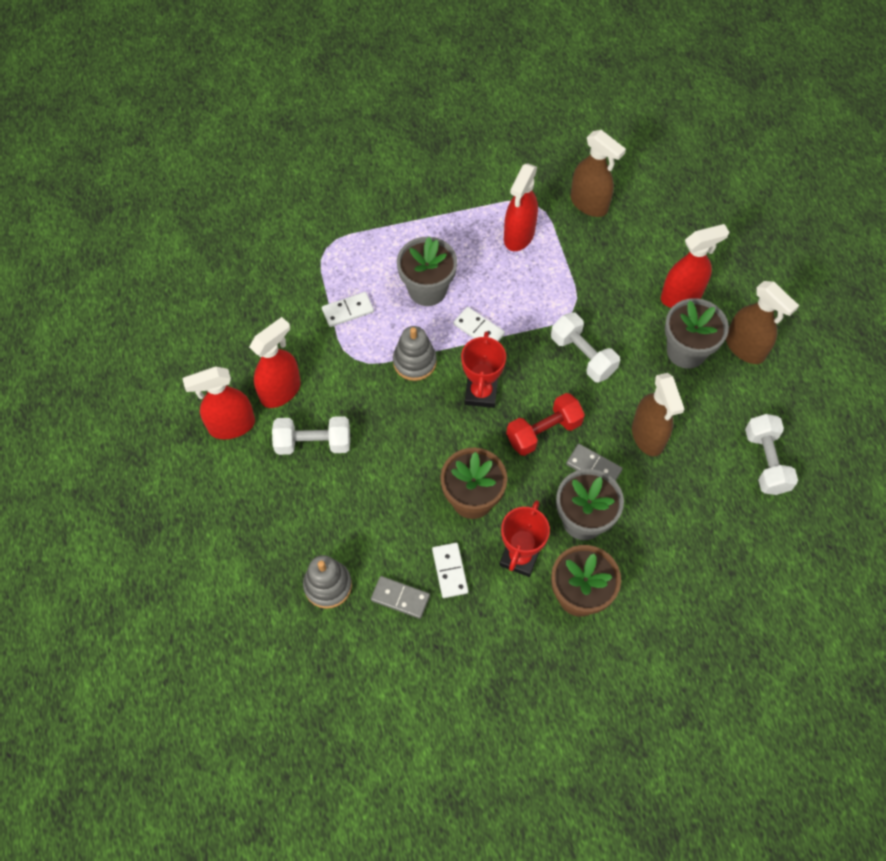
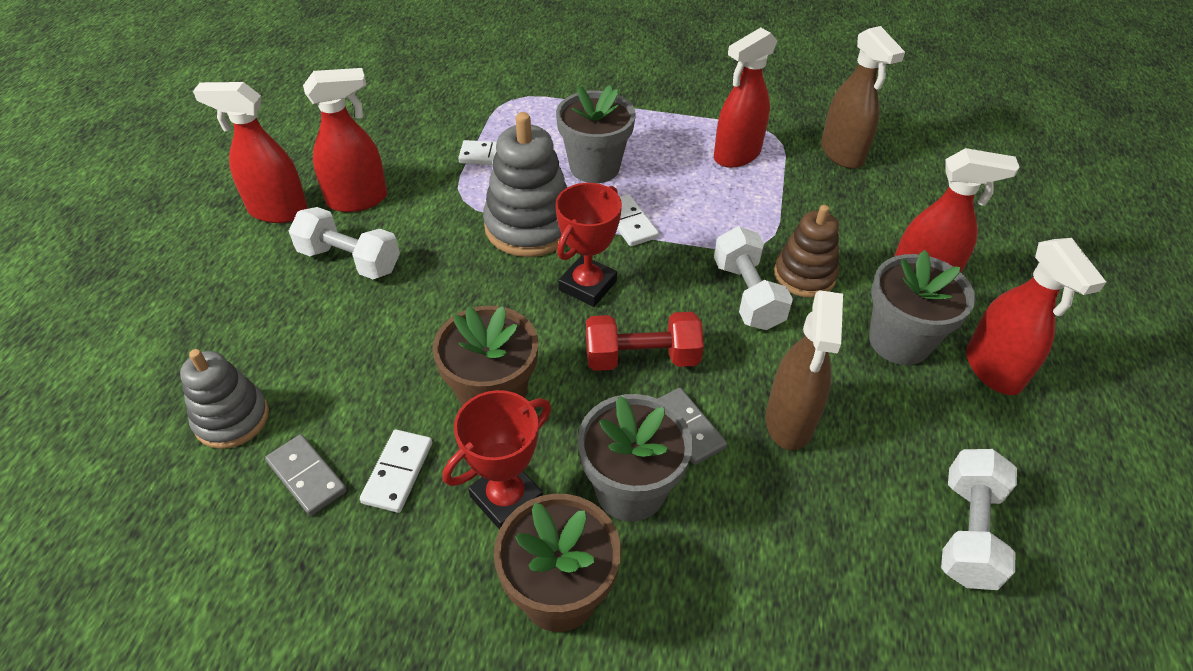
camera: 25 degrees right, 15 degrees down
(414, 362) = (529, 226): grey stacking toy -> grey stacking toy, size x1.54
(610, 324) = (804, 275): none -> brown stacking toy
(745, 348) = (993, 370): brown spray bottle -> red spray bottle

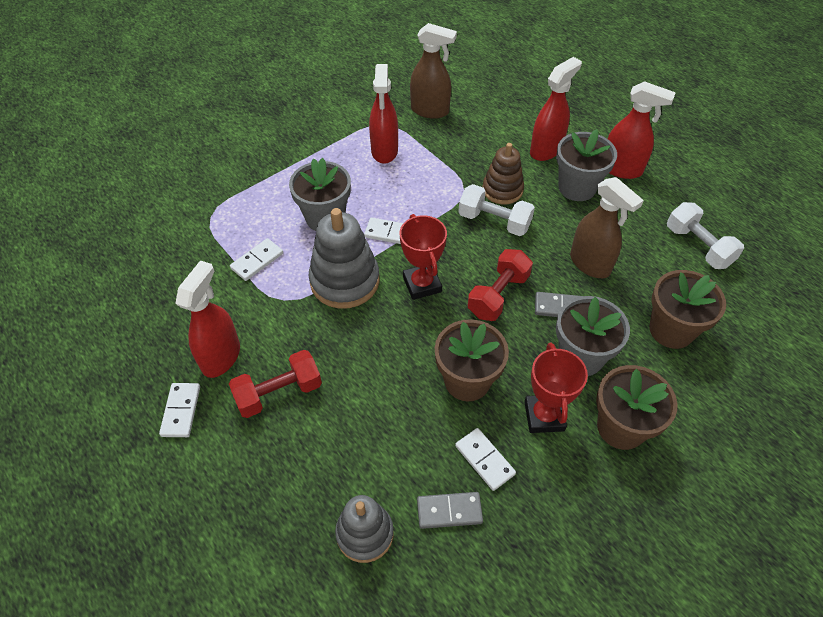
camera: 50 degrees left, 5 degrees up
(277, 211) = (181, 411): red spray bottle -> white domino
(350, 260) = (279, 393): white dumbbell -> red dumbbell
(777, 573) = (671, 330): none -> brown flower pot

